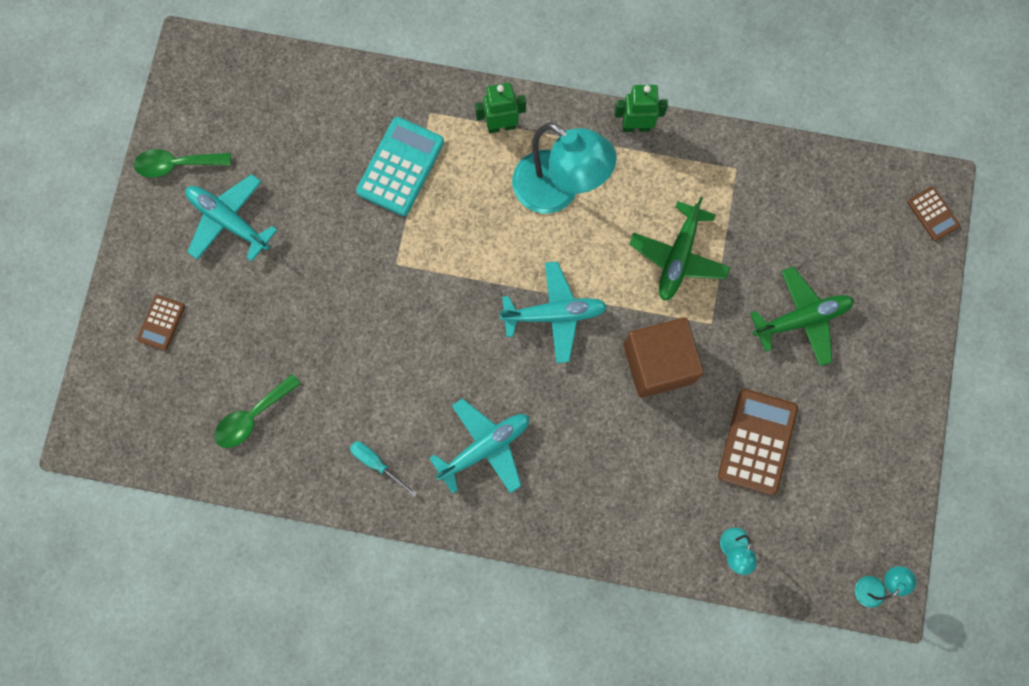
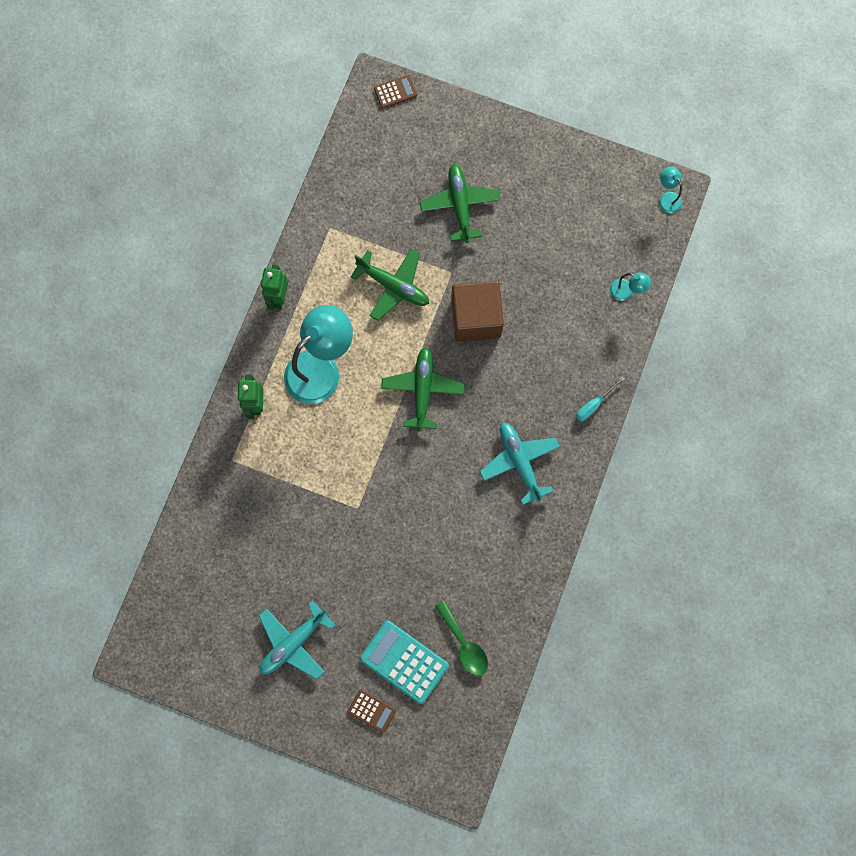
camera: 80 degrees left, 0 degrees up
(177, 164) = (234, 681): green spoon -> none
(377, 463) = (518, 548): turquoise screwdriver -> turquoise screwdriver (594, 405)
(401, 167) = (275, 491): turquoise calculator -> turquoise calculator (404, 661)
(554, 314) = (422, 389): turquoise plane -> green plane
(757, 442) = (548, 257): brown calculator -> none

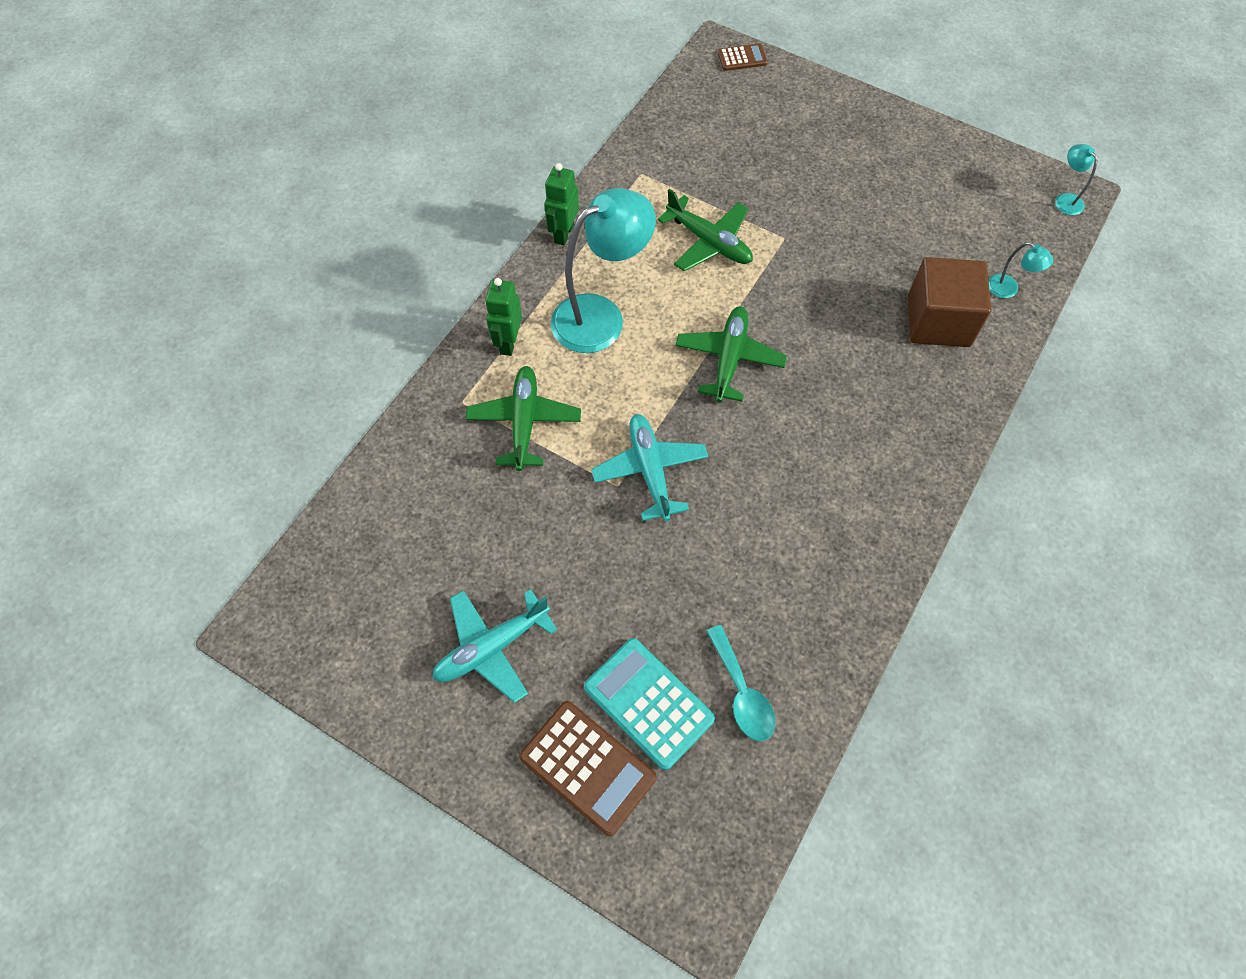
camera: 10 degrees right, 15 degrees down
(371, 711) = (587, 767): brown calculator -> brown calculator, size x1.84
(460, 205) = (804, 172): green plane -> green plane (524, 422)
(464, 644) = (742, 693): green spoon -> turquoise spoon
(476, 318) = (809, 290): brown cube -> brown cube (938, 321)
(519, 462) = (850, 464): turquoise plane -> turquoise plane (650, 471)
(594, 405) = (958, 410): turquoise screwdriver -> none

